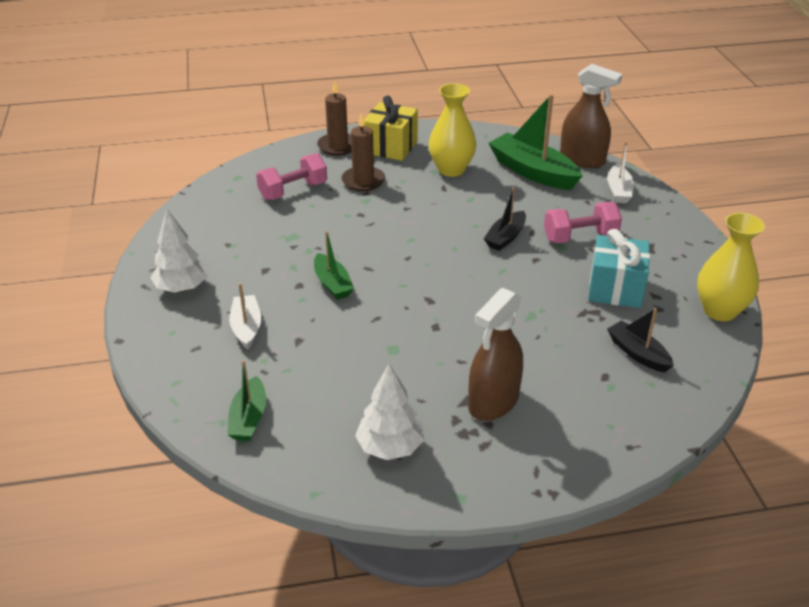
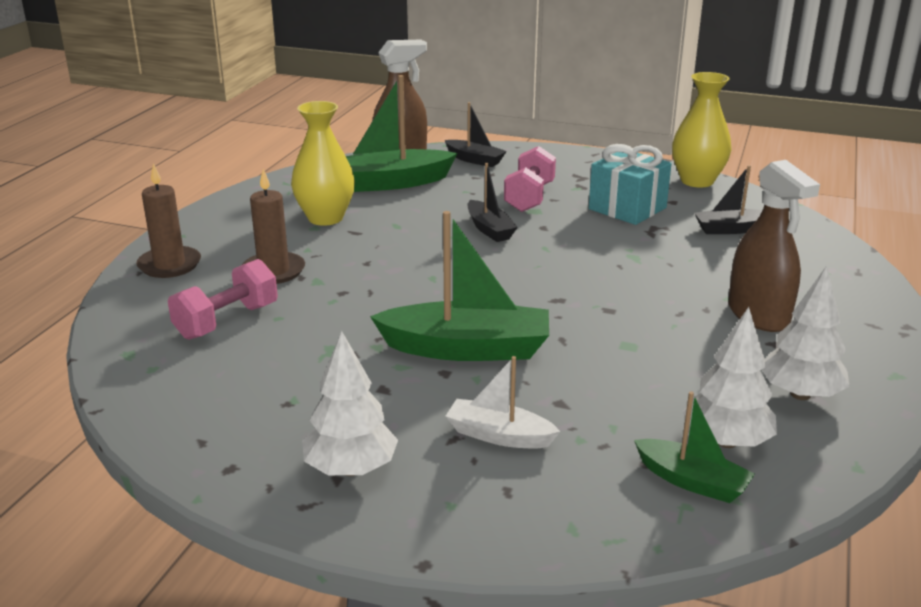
camera: 60 degrees left, 10 degrees down
(293, 191) = (227, 321): pink dumbbell -> pink dumbbell turned 45 degrees clockwise
(303, 423) = (726, 441): none -> white tree
(332, 284) = (467, 349): green boat -> green boat, size x1.77
(390, 147) = (225, 235): yellow gift -> none
(618, 191) = (475, 160): white boat -> black boat

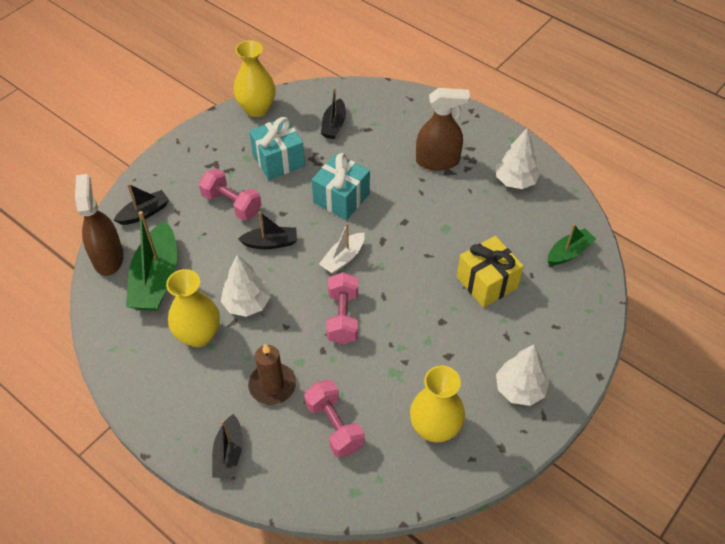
camera: 70 degrees left, 25 degrees up
(169, 265) = (229, 453): brown candle -> black boat
(247, 399) = (435, 428): none -> yellow vase
(404, 295) = (343, 317): none -> pink dumbbell
(467, 349) = (421, 303): green boat -> none
(499, 435) = (510, 315): white boat -> white boat (343, 258)
(550, 401) = (487, 282): none -> yellow gift
(605, 258) = (341, 198): none -> turquoise gift
(726, 441) = (543, 226): white tree -> white tree (247, 304)

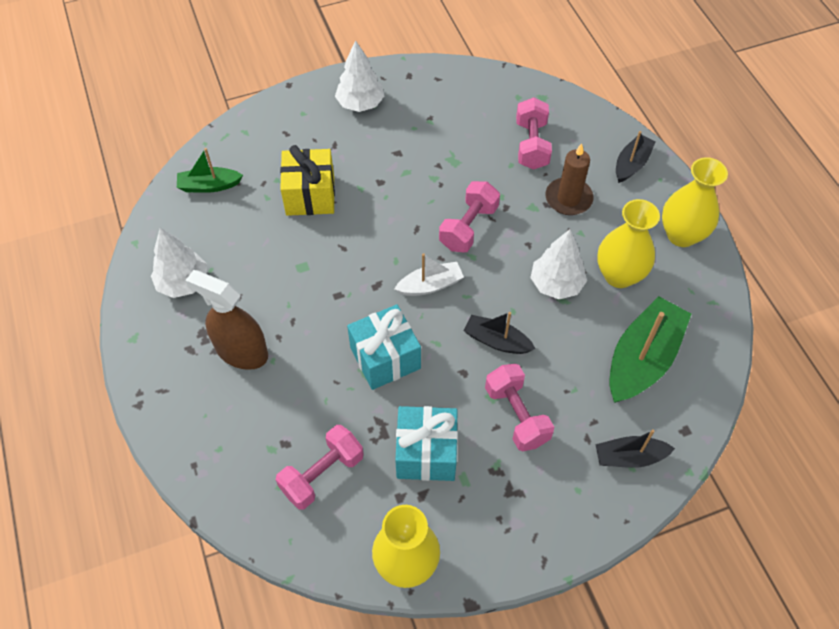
camera: 150 degrees left, 5 degrees up
(108, 258) = (691, 413): brown spray bottle -> none
(334, 125) = (322, 474): black boat -> pink dumbbell
(435, 428) = (450, 108): yellow vase -> yellow vase (681, 235)

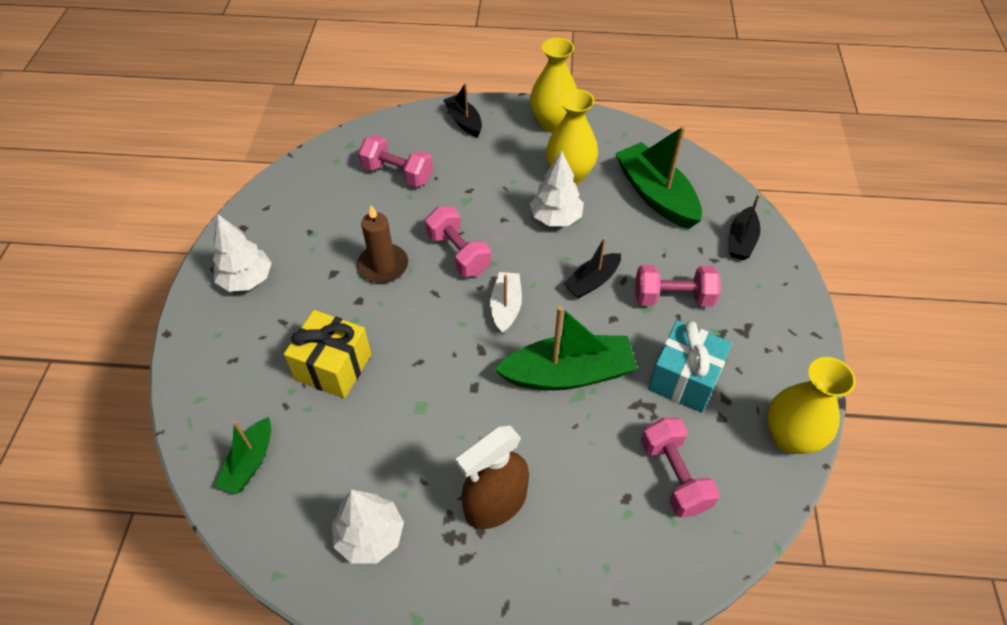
camera: 65 degrees left, 5 degrees down
(385, 358) = (568, 373): turquoise gift -> green boat
(568, 198) = (472, 174): brown candle -> brown candle (383, 266)

